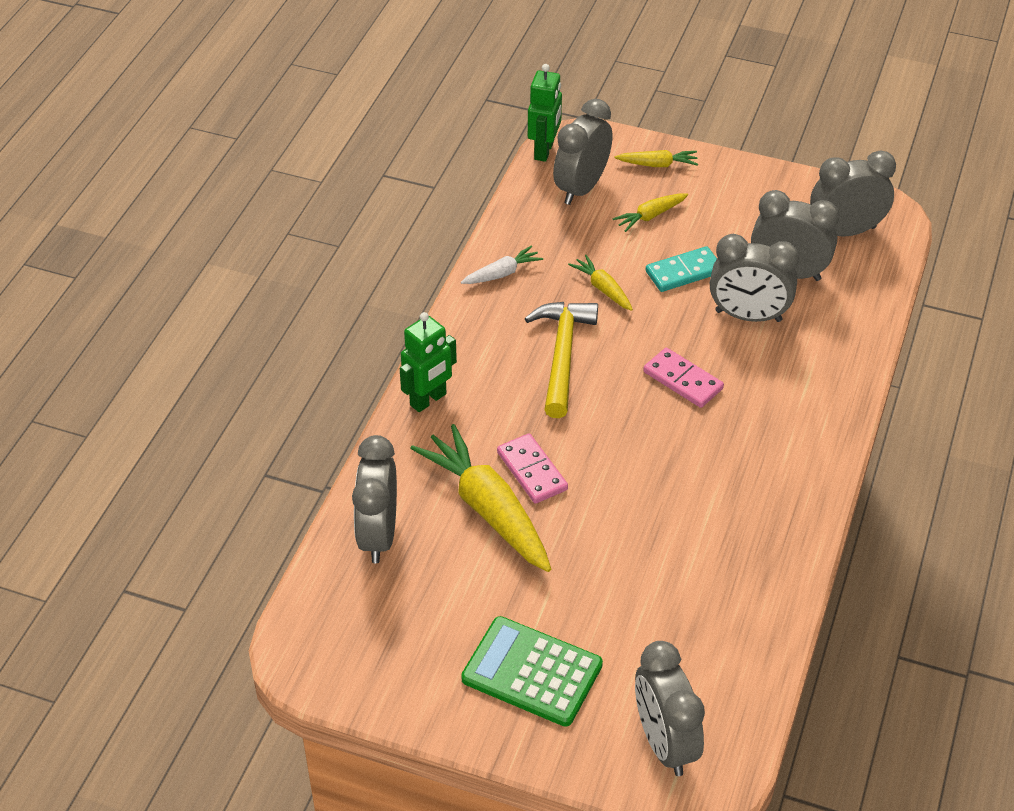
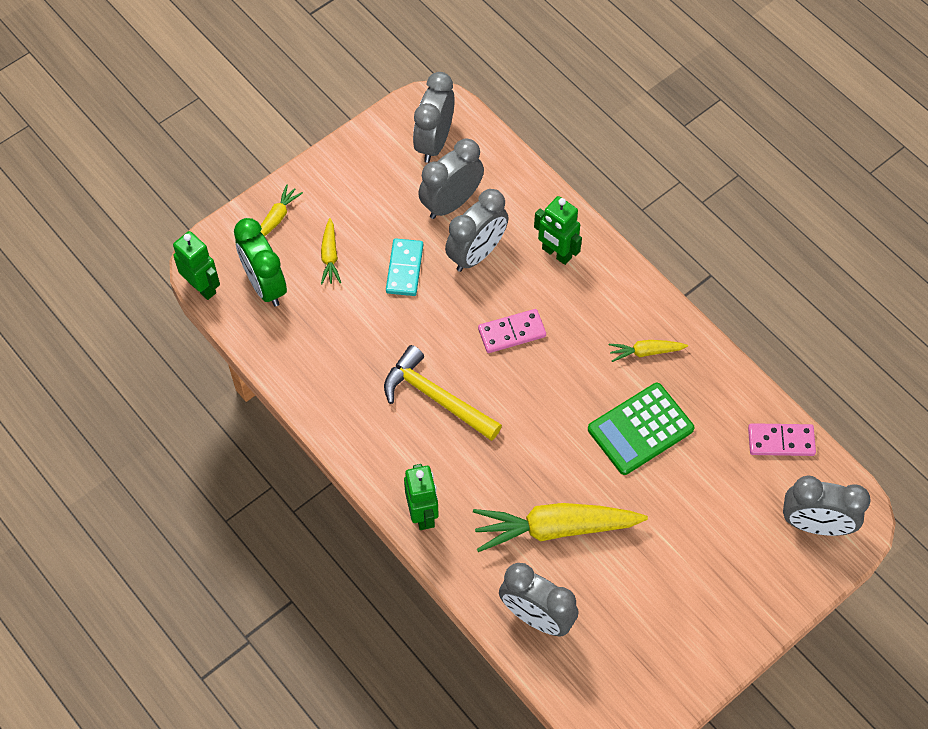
camera: 60 degrees left, 15 degrees up
(502, 273) = (321, 392): white carrot -> none
(532, 471) = (537, 480): pink domino -> pink domino (781, 441)
(532, 672) = (715, 576): green calculator -> green calculator (640, 429)
(581, 188) = (265, 285): grey clock -> green clock
(602, 288) = (385, 332): yellow carrot -> yellow carrot (645, 352)
(805, 376) = (556, 253): none -> green robot

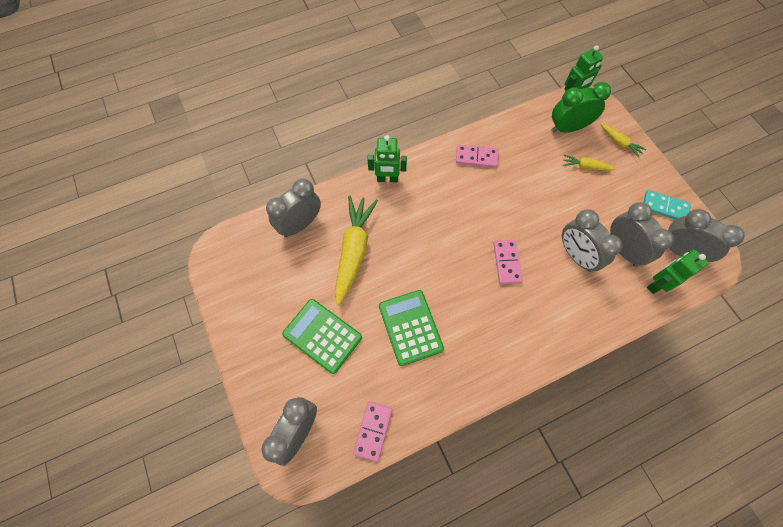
camera: 105 degrees right, 5 degrees up
(350, 399) = (476, 157): none -> pink domino
(404, 269) = (570, 207): turquoise domino -> turquoise domino (664, 207)
(436, 397) = (466, 204): yellow hammer -> none
(556, 253) = (569, 311): green robot -> green robot (657, 284)
(645, 352) = (472, 351): yellow carrot -> none
(689, 533) = (322, 336): none -> green calculator

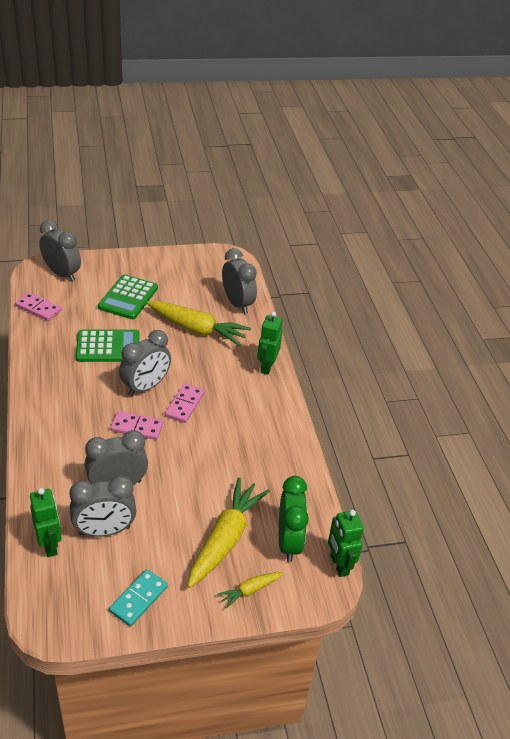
camera: 100 degrees right, 25 degrees down
(322, 336) = (128, 297): green calculator -> green calculator turned 150 degrees clockwise
(476, 157) = (271, 441): pink domino -> pink domino (185, 405)
(585, 166) = (226, 538): yellow carrot -> yellow carrot, size x2.07
(680, 251) = (76, 588): grey clock -> grey clock (146, 387)

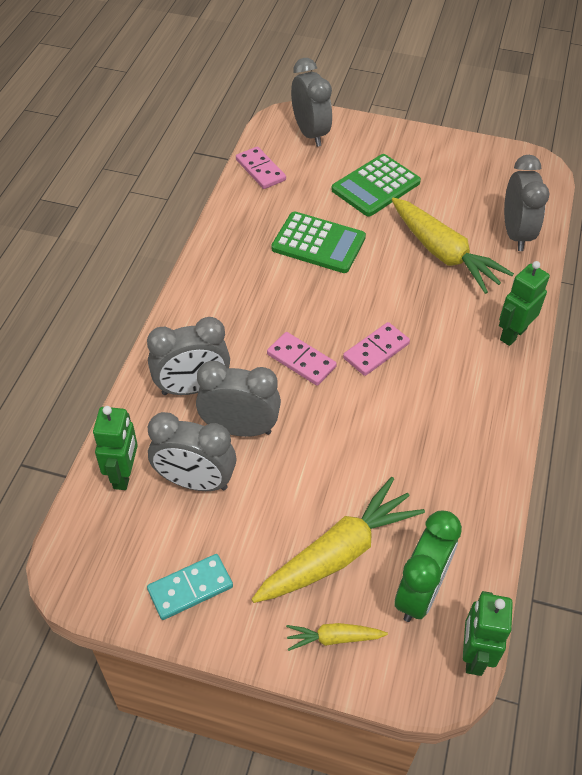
camera: 30 degrees right, 10 degrees up
(146, 387) = (339, 311): grey clock -> grey clock (192, 388)

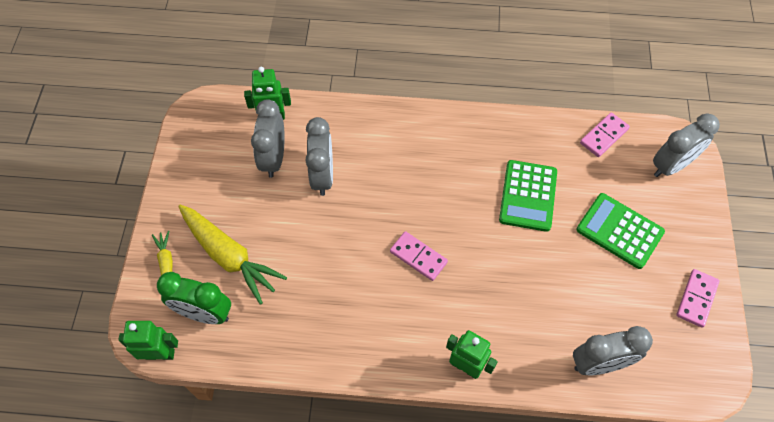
camera: 80 degrees right, 10 degrees up
(190, 588) = (194, 173): turquoise domino -> none
(192, 388) = (353, 139): grey clock -> none
(301, 361) = (395, 204): pink domino -> pink domino (696, 299)
(444, 254) = (549, 299): yellow carrot -> none

